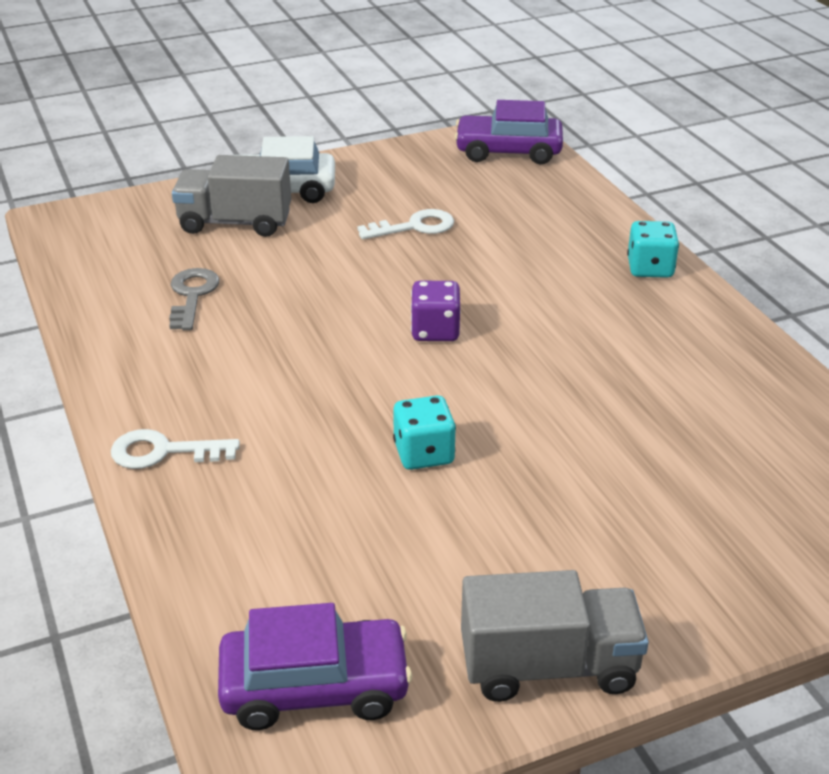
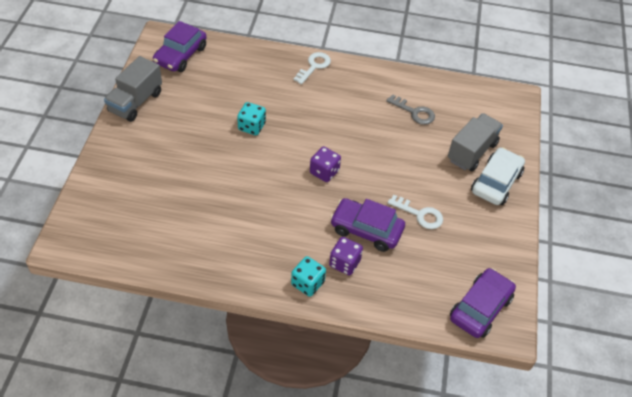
camera: 120 degrees right, 15 degrees up
(414, 227) = (420, 214): white key -> white key turned 75 degrees counterclockwise
(498, 257) = (366, 230): none -> purple car
(577, 253) = (344, 263): none -> purple dice

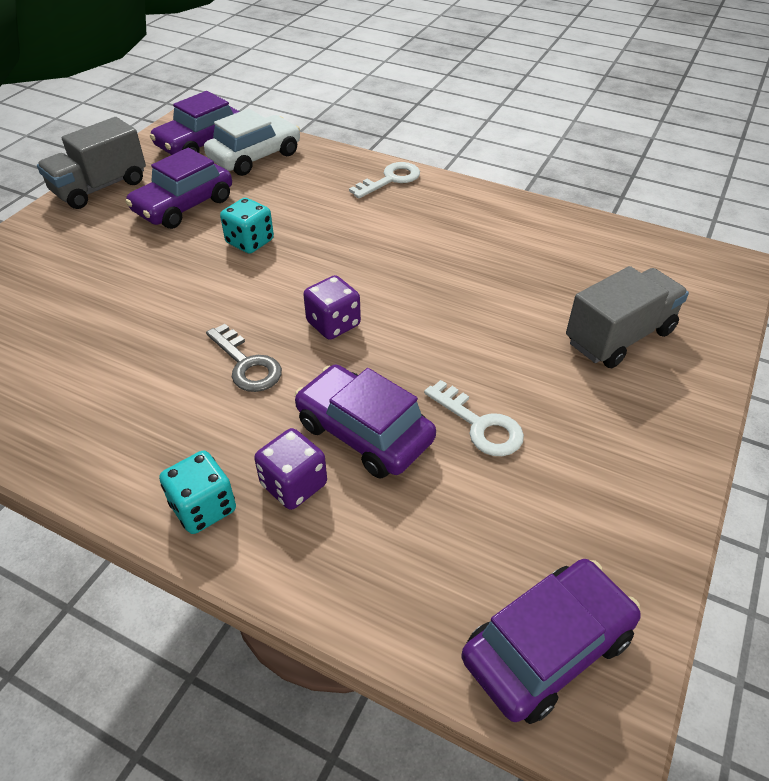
camera: 20 degrees right, 5 degrees down
(197, 107) = (183, 205): none -> purple car
(414, 112) = (532, 261): grey key -> grey key (247, 364)
(496, 182) = (654, 396): white car -> white car (255, 156)

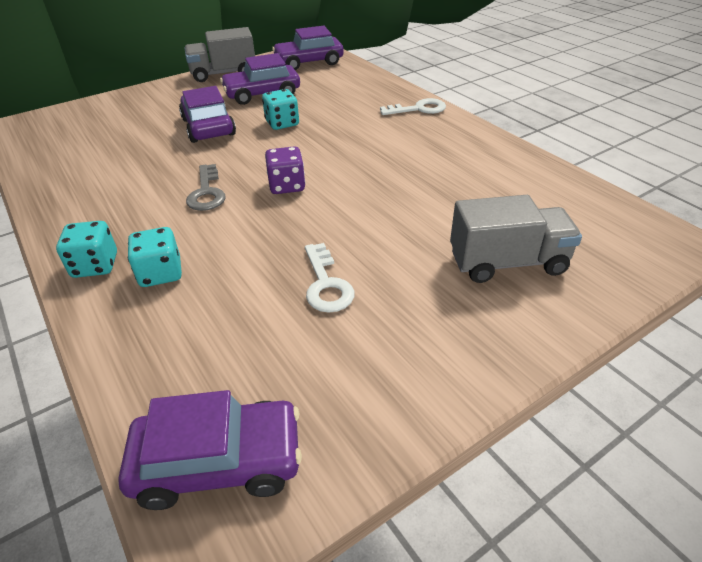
camera: 30 degrees right, 5 degrees down
(255, 156) = (336, 76): white car -> none
(294, 484) = (161, 273): purple dice -> turquoise dice
(364, 432) = (238, 258): purple car -> purple car (208, 127)

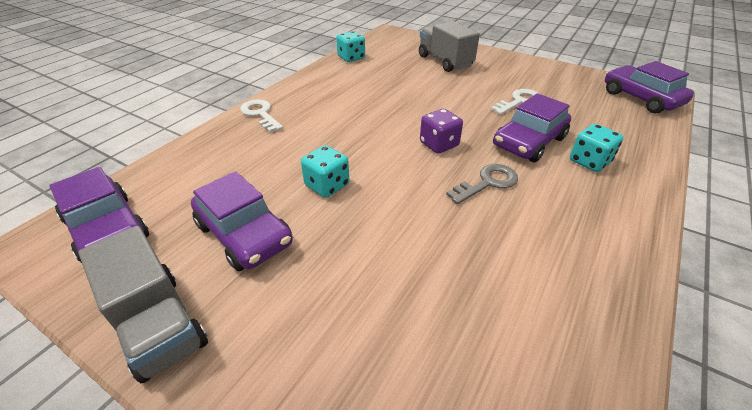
camera: 115 degrees left, 0 degrees up
(95, 265) = (627, 197): turquoise dice -> turquoise dice (351, 58)
(208, 127) = (366, 244): purple car -> purple car (529, 142)

